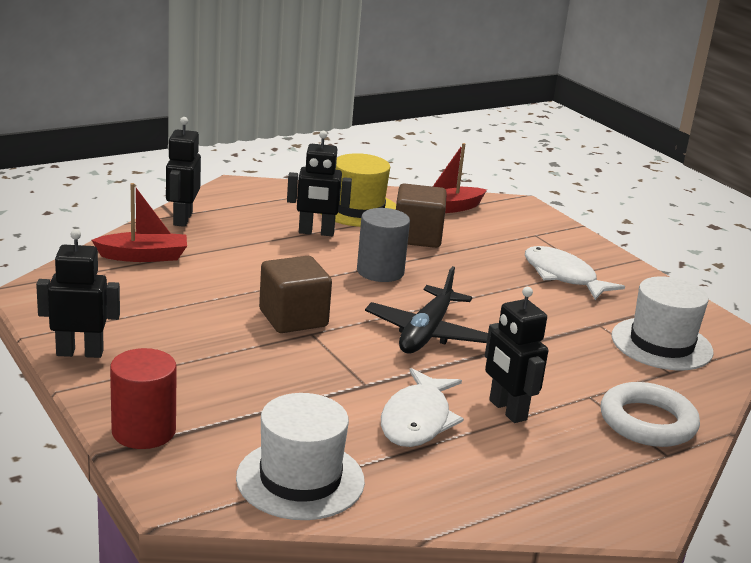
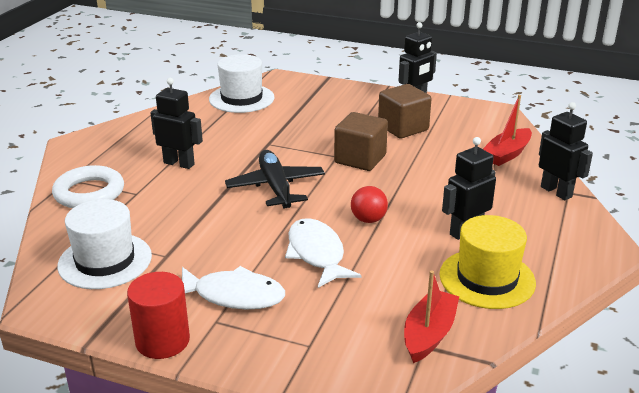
camera: 145 degrees right, 5 degrees up
(143, 431) = (328, 87): red cylinder -> red cylinder (162, 341)
(380, 271) = (368, 219): grey cylinder -> red ball
(417, 237) = (396, 273): brown cube -> brown cube (403, 128)
(417, 420) = (221, 139): white fish -> white fish (317, 254)

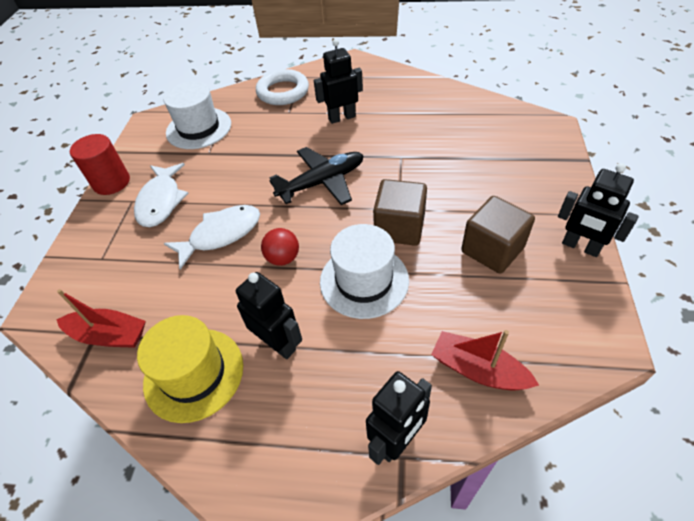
camera: 80 degrees right, 20 degrees up
(179, 163) = (342, 117): black robot -> black robot turned 120 degrees counterclockwise
(241, 98) = (484, 115): white hat -> white hat (364, 281)

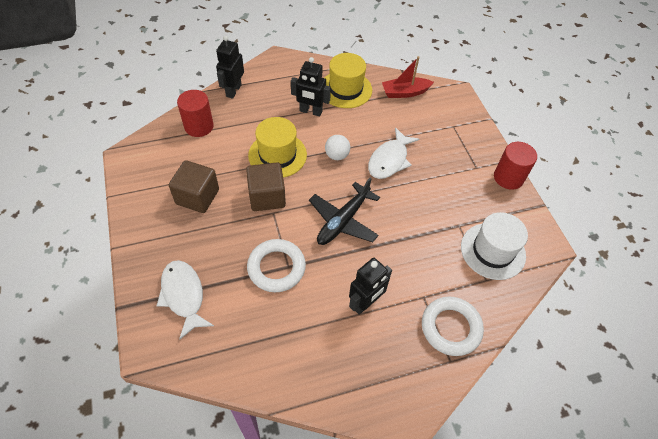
camera: 150 degrees right, 5 degrees up
(161, 201) = (454, 172): white fish -> white fish (183, 295)
(283, 258) = (337, 155): red ball -> white ball
(364, 281) = (277, 155): white hat -> yellow hat
(413, 158) = (276, 268): none -> white ring
(478, 370) = (199, 126): red boat -> red cylinder
(580, 247) = (135, 215): black robot -> none

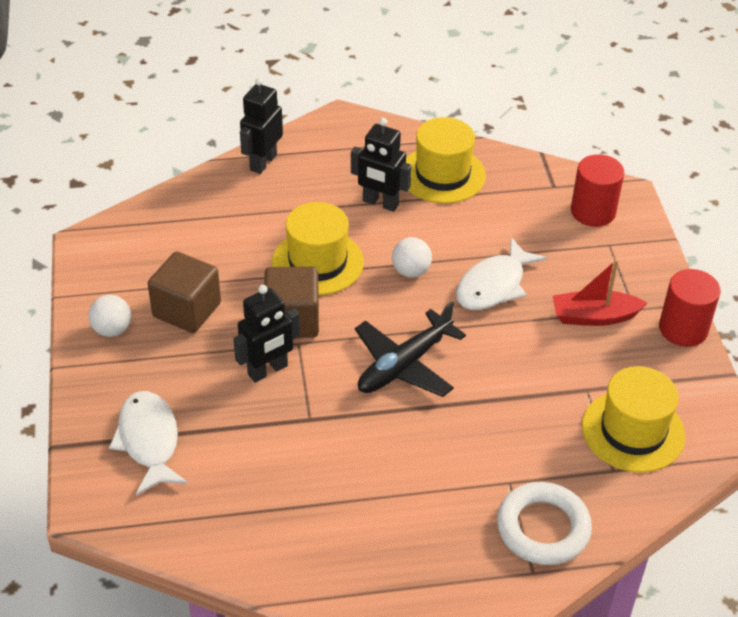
camera: 10 degrees right, 10 degrees down
(149, 216) = (112, 329): none -> white ball
(199, 126) = (202, 210): red cylinder -> red cylinder (593, 211)
(276, 268) = (291, 419): white ring -> none
(365, 303) = (418, 480): black robot -> black robot (268, 370)
(405, 92) = (539, 187): red boat -> red boat (594, 316)
(493, 251) = (633, 431): white hat -> yellow hat

